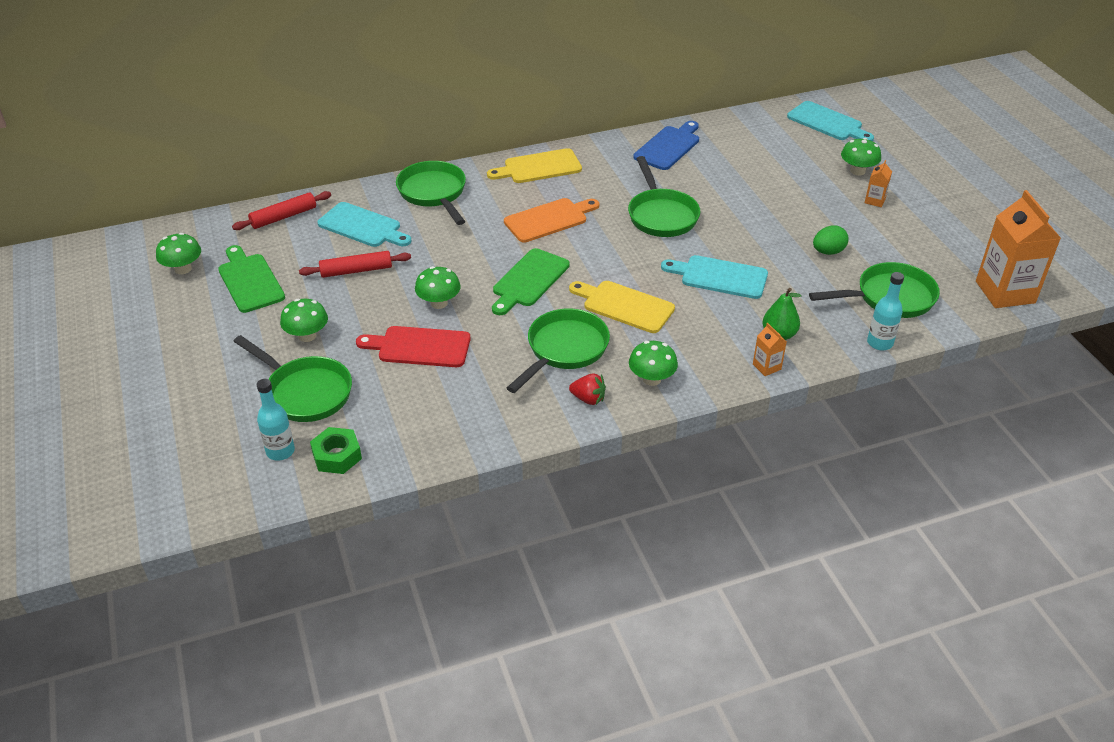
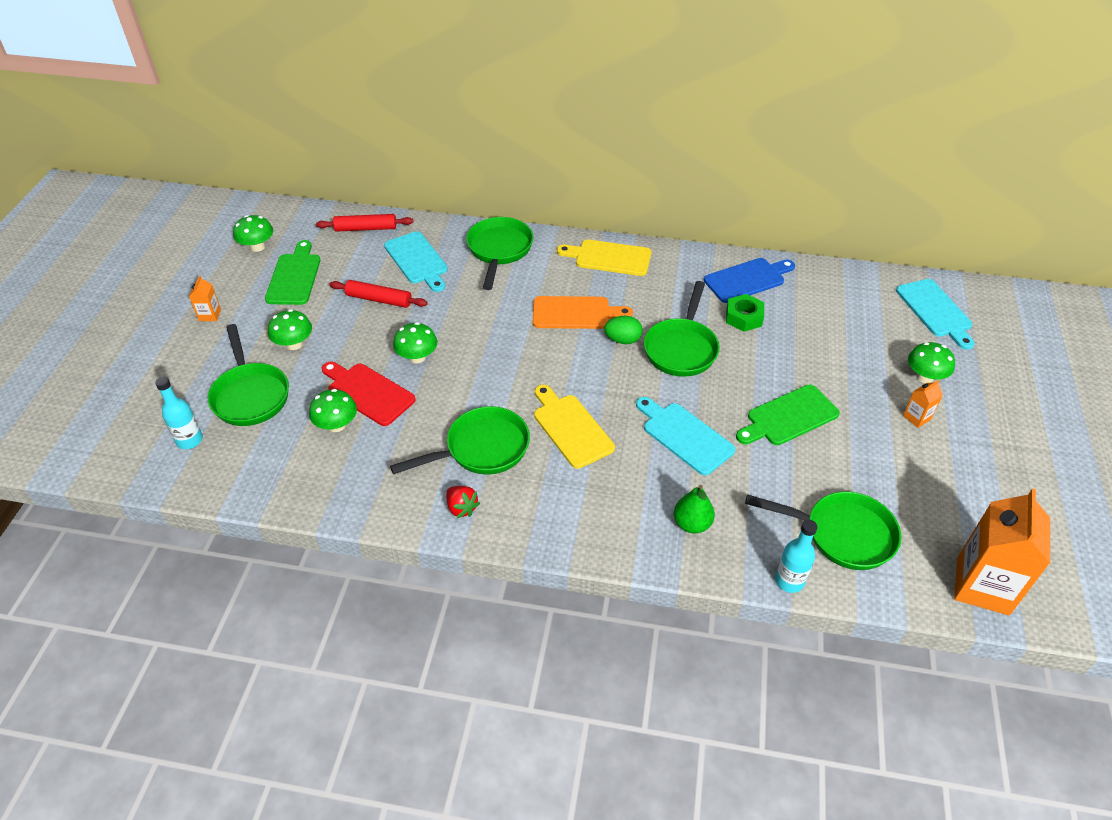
camera: 30 degrees right, 5 degrees up
(337, 456) = (225, 465): green nut -> green nut (743, 317)
(528, 280) = (508, 366): green cutting board -> green cutting board (788, 417)
(651, 379) = (533, 514): green mushroom -> green mushroom (336, 425)
(767, 367) = (651, 553): orange carton -> orange carton (210, 315)
(828, 252) = (818, 454): green egg -> green egg (623, 340)

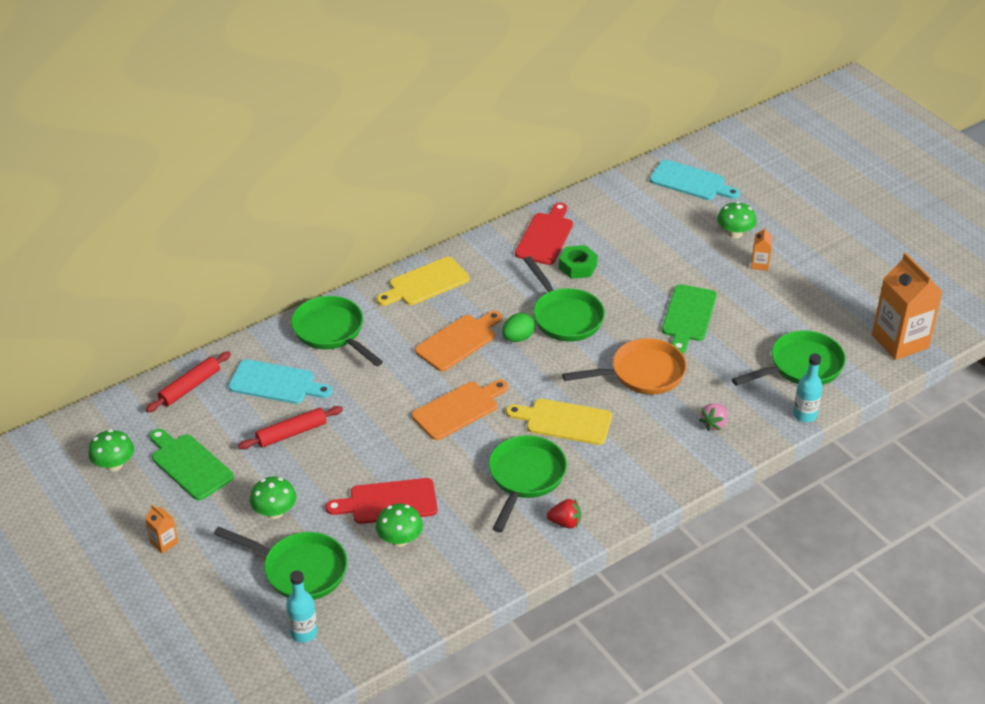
camera: 45 degrees left, 5 degrees down
(417, 357) = (387, 452): green mushroom -> none
(507, 362) = (459, 409): none -> orange cutting board
(684, 436) = (641, 374): turquoise cutting board -> orange pan
(692, 524) = (714, 424): green pear -> pink strawberry
(747, 280) = (545, 236): blue cutting board -> red cutting board

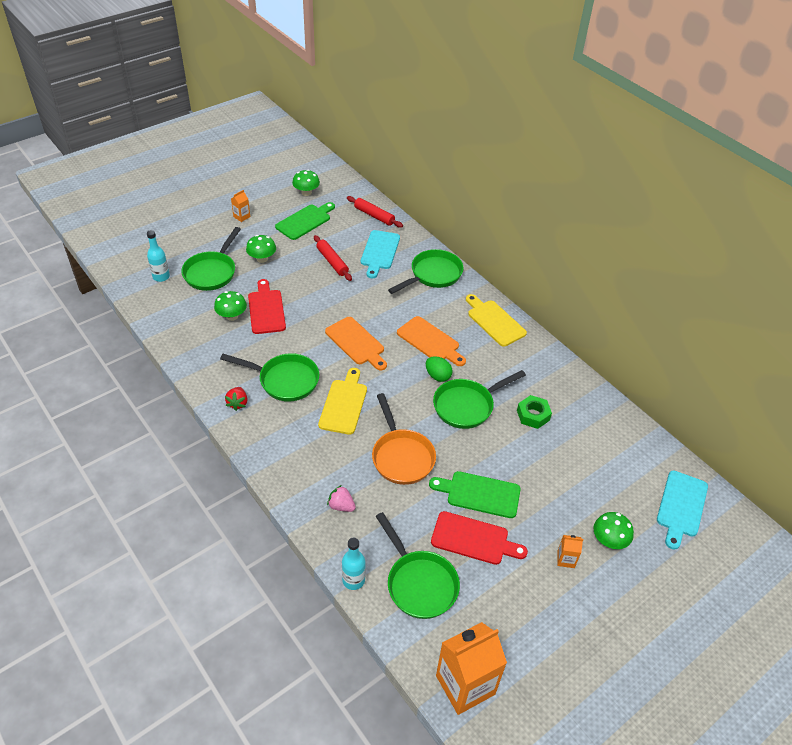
camera: 85 degrees right, 5 degrees up
(545, 236) = (568, 394): red cutting board -> red cutting board (473, 539)

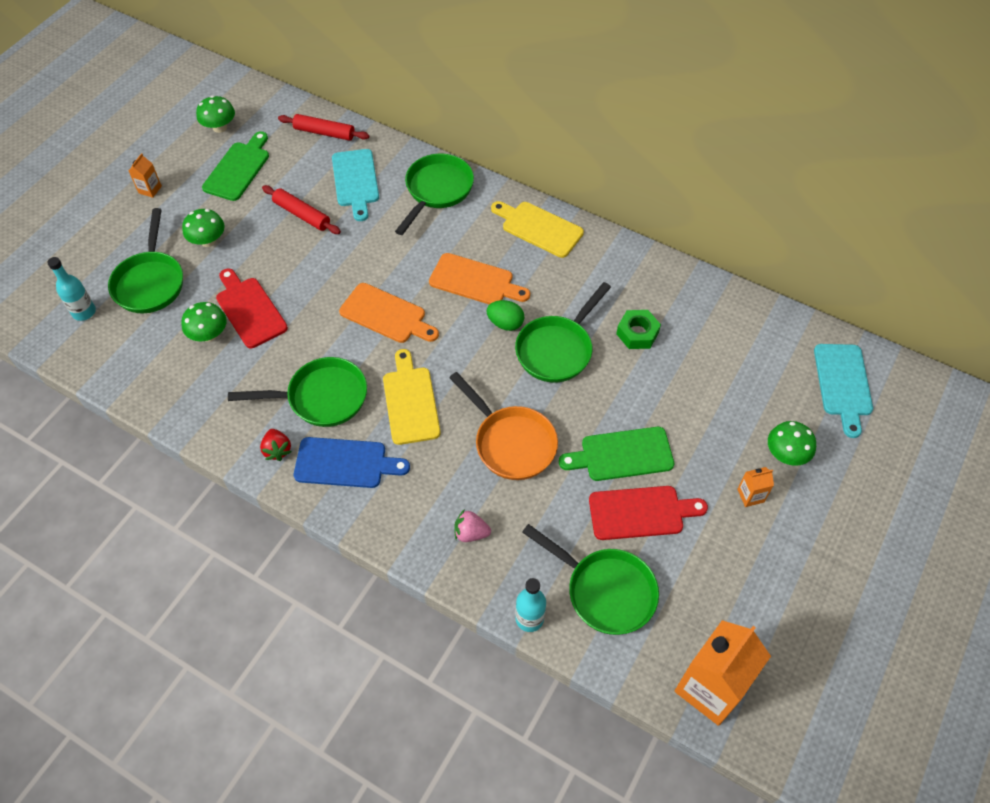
camera: 20 degrees left, 10 degrees up
(278, 428) = (345, 463): none -> blue cutting board

